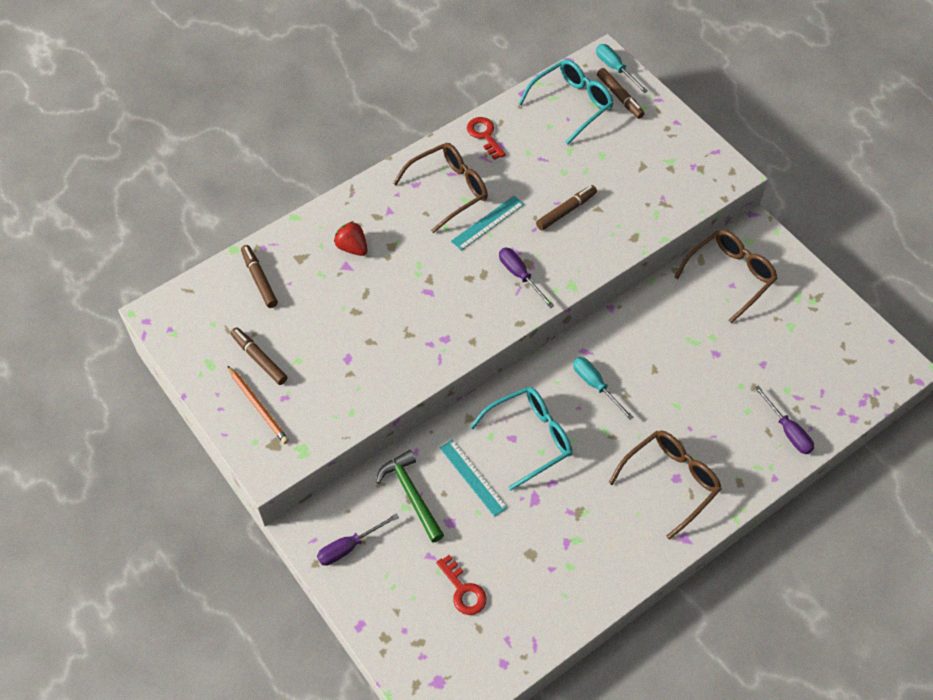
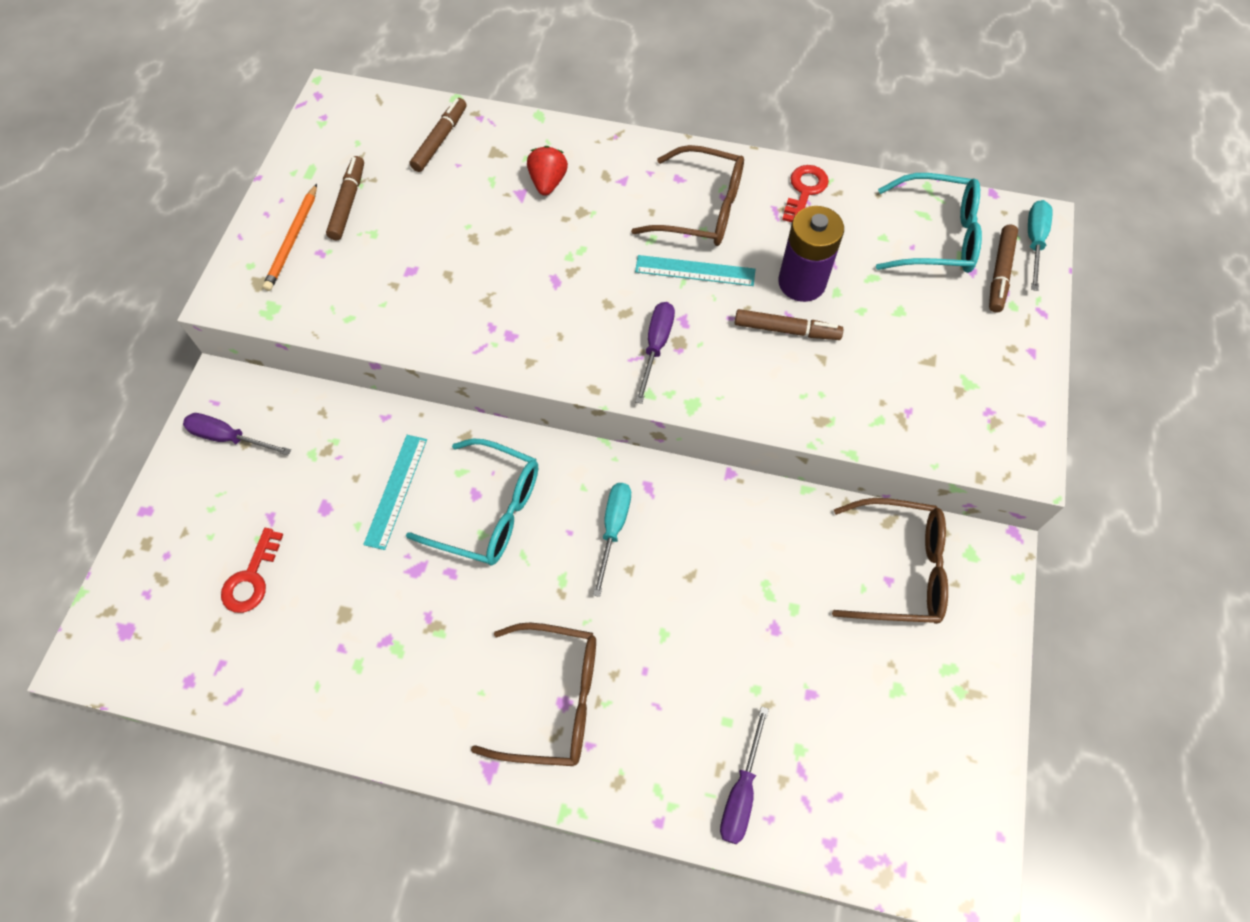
camera: 50 degrees right, 5 degrees up
(411, 494) = (331, 449): green hammer -> none
(543, 182) = (802, 282): none -> purple battery

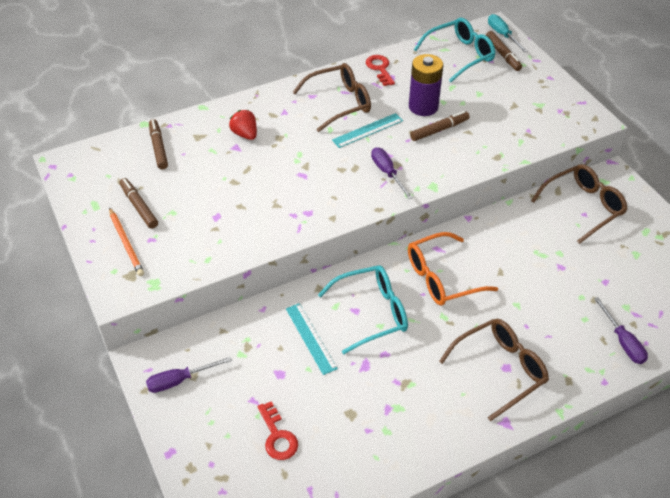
camera: 40 degrees left, 15 degrees down
(613, 529) = (442, 277): turquoise screwdriver -> orange glasses

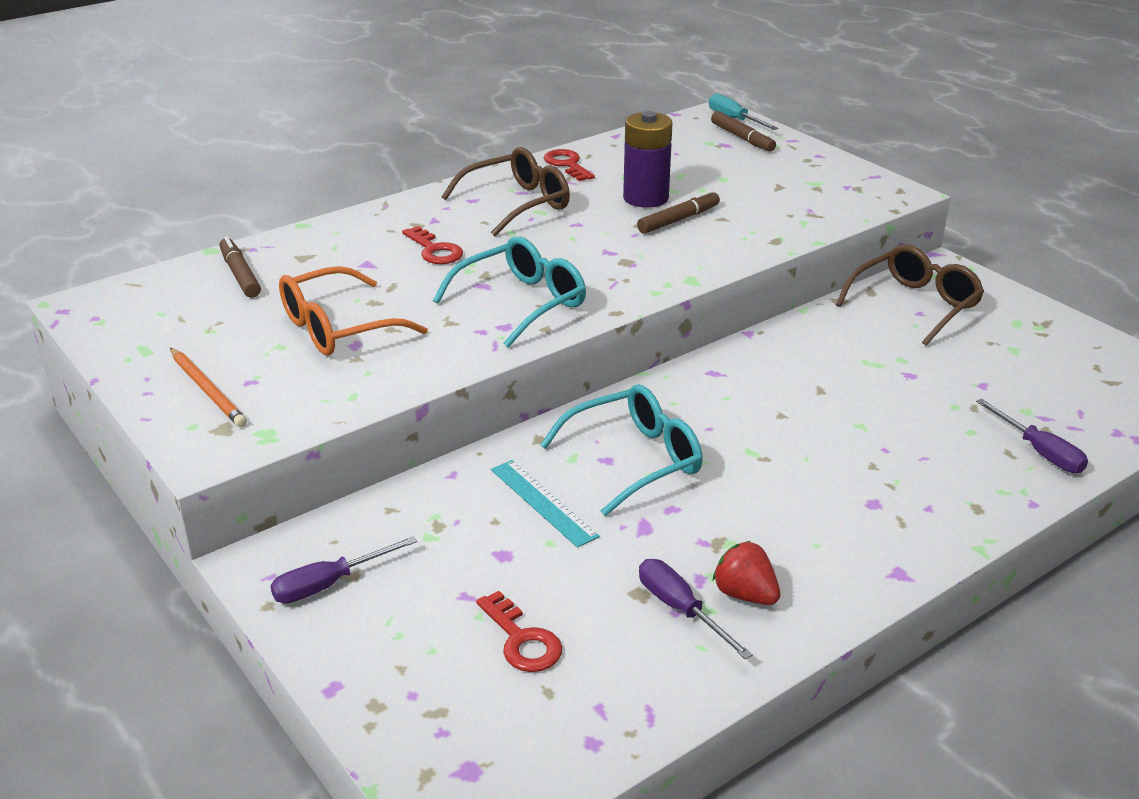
camera: 10 degrees left, 15 degrees down
(139, 207) = (221, 345): brown marker -> none
(245, 134) = (378, 248): red strawberry -> red strawberry (745, 594)
(279, 140) = (434, 250): none -> red key
(367, 130) = (570, 229): turquoise ruler -> none
(387, 173) = (615, 271): purple screwdriver -> purple screwdriver (680, 609)
(442, 277) = (733, 405): orange glasses -> orange glasses (339, 328)
(459, 55) = (680, 143): turquoise glasses -> turquoise glasses (521, 303)
(499, 370) = (864, 508): brown glasses -> none

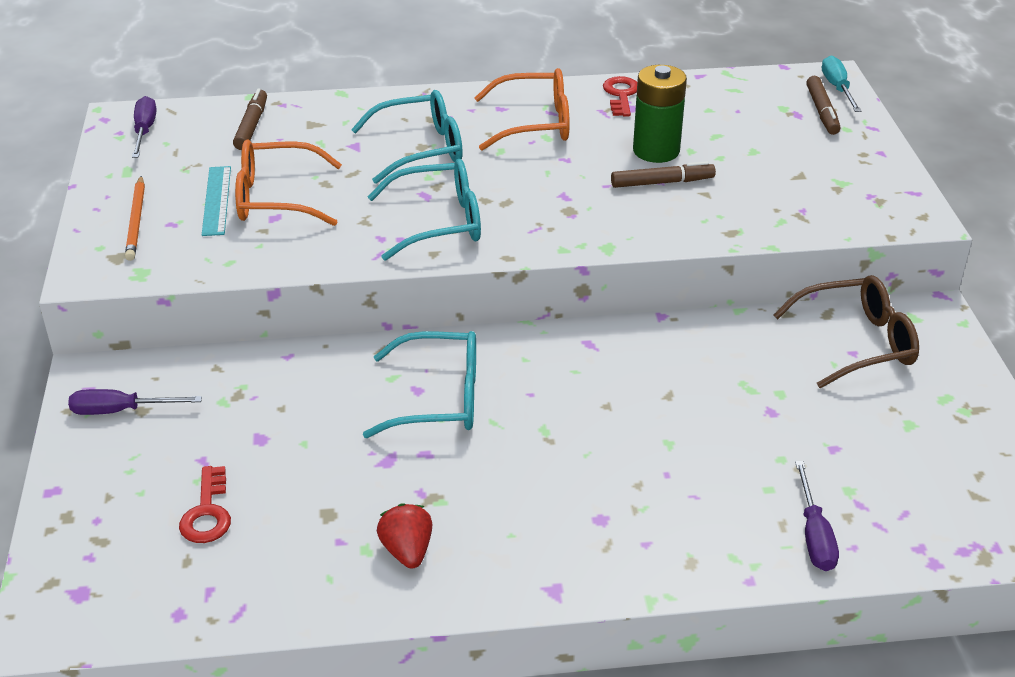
camera: 30 degrees right, 5 degrees up
(434, 250) = (420, 149): red key -> turquoise glasses
(516, 204) = (534, 123): brown glasses -> orange glasses
(543, 502) = (331, 407): turquoise ruler -> turquoise ruler (216, 200)
(645, 198) = (656, 151): purple battery -> green battery
(680, 609) = (345, 540): purple screwdriver -> purple screwdriver (145, 131)

